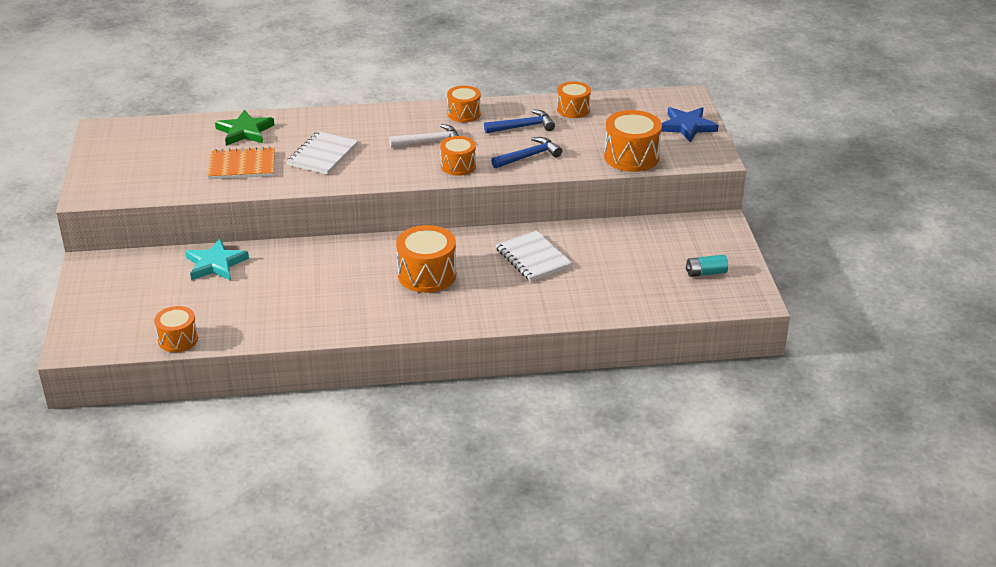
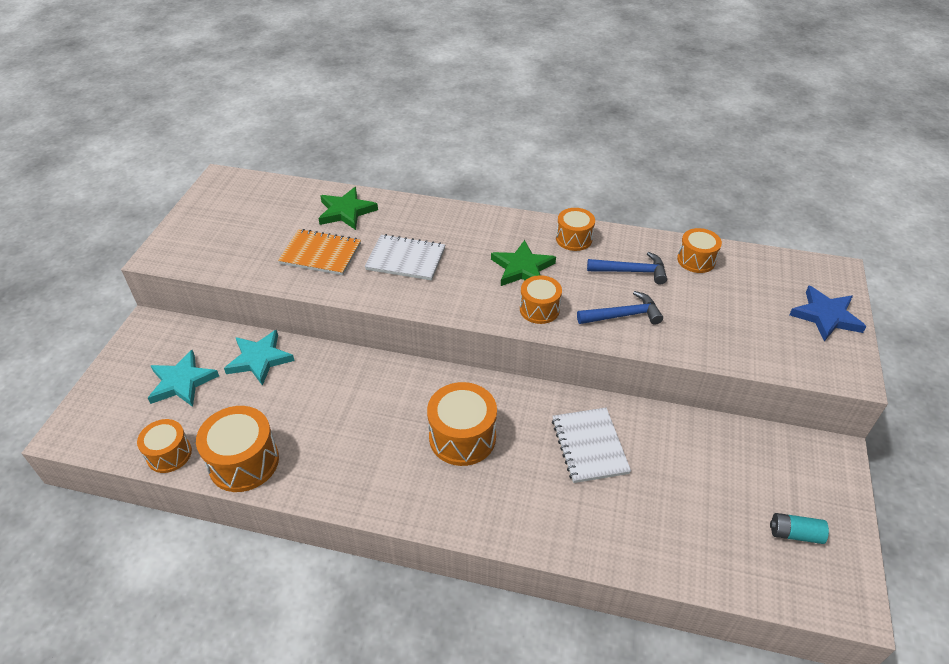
camera: 20 degrees right, 10 degrees up
(153, 293) = (182, 382): none -> turquoise star
(323, 155) = (406, 259): white notebook -> white notebook turned 60 degrees clockwise
(430, 142) = (522, 268): white hammer -> green star
(631, 157) = (744, 346): orange drum -> orange drum (244, 462)

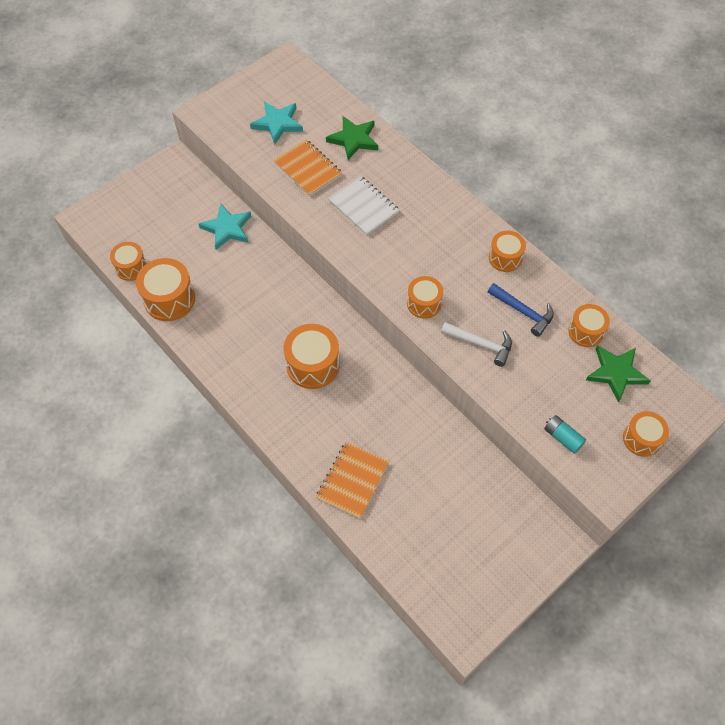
camera: 35 degrees right, 15 degrees up
(182, 382) = (169, 218): turquoise star -> turquoise star (277, 123)
(522, 268) = (442, 262): green star -> green star (616, 373)
(589, 446) = (391, 424): white notebook -> none
(604, 525) = (352, 480): none -> orange notebook
(623, 315) = (481, 344): blue hammer -> white hammer
(795, 534) = (473, 570): turquoise battery -> turquoise battery (562, 437)
(826, 316) = (641, 439): blue star -> orange drum

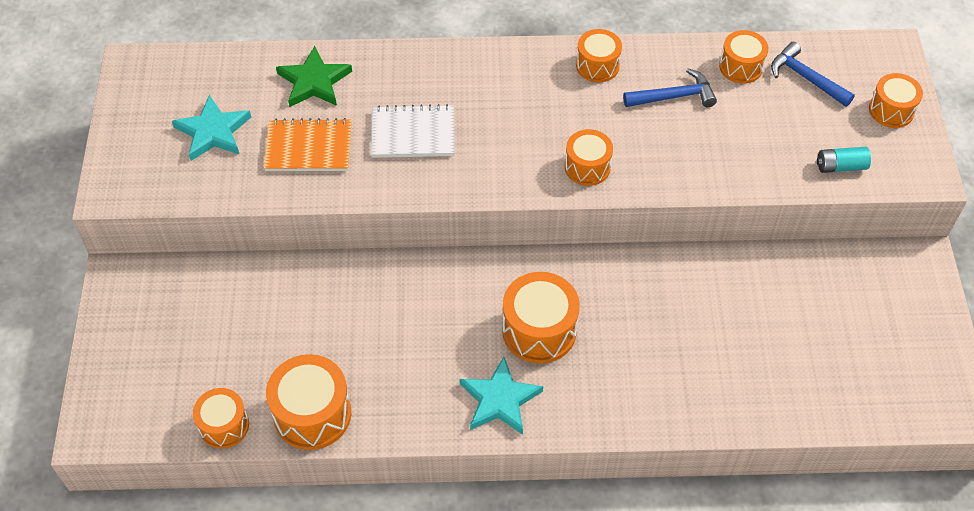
camera: 50 degrees left, 5 degrees down
(227, 228) = (274, 290): turquoise star -> turquoise star (499, 399)
(352, 480) = (713, 390): orange notebook -> none
(481, 344) = (680, 155): white hammer -> none
(616, 373) = (806, 78): green star -> blue hammer

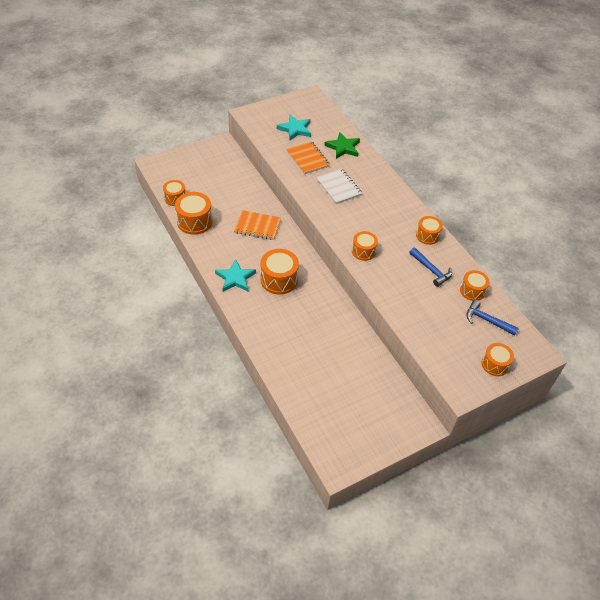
camera: 60 degrees right, 5 degrees down
(388, 310) = (257, 226): none -> orange notebook
(806, 78) = (487, 320): blue hammer -> blue hammer turned 75 degrees counterclockwise
(840, 166) = (438, 351): turquoise battery -> none

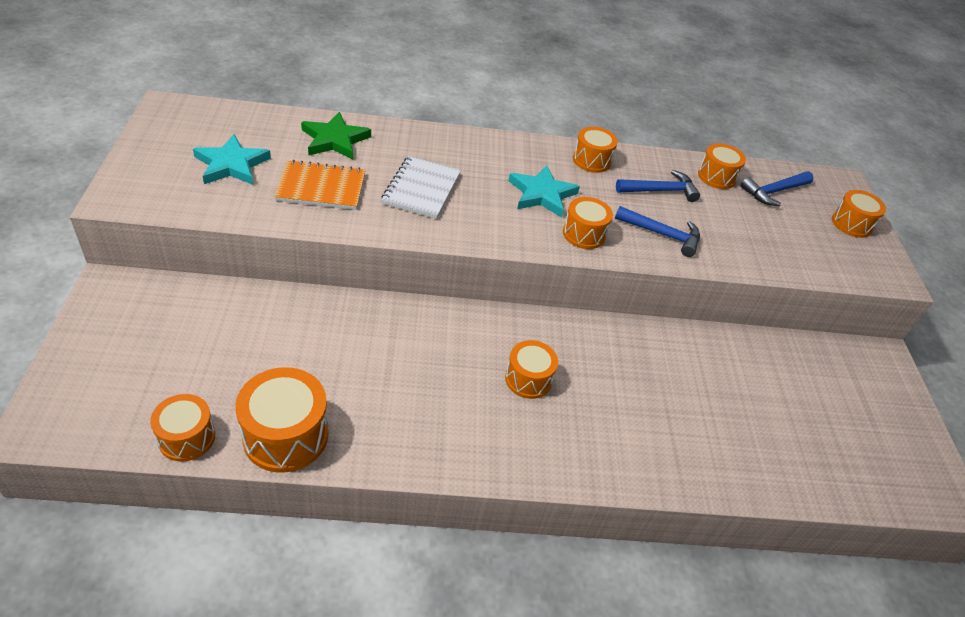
camera: 65 degrees left, 5 degrees down
(235, 278) = (486, 441): turquoise star -> turquoise star (542, 194)
(257, 226) = (379, 345): orange notebook -> none
(279, 279) = (528, 379): orange drum -> orange drum, size x0.63
(338, 187) = (422, 189): white notebook -> white notebook turned 75 degrees counterclockwise
(393, 280) = (662, 234): none -> blue hammer

